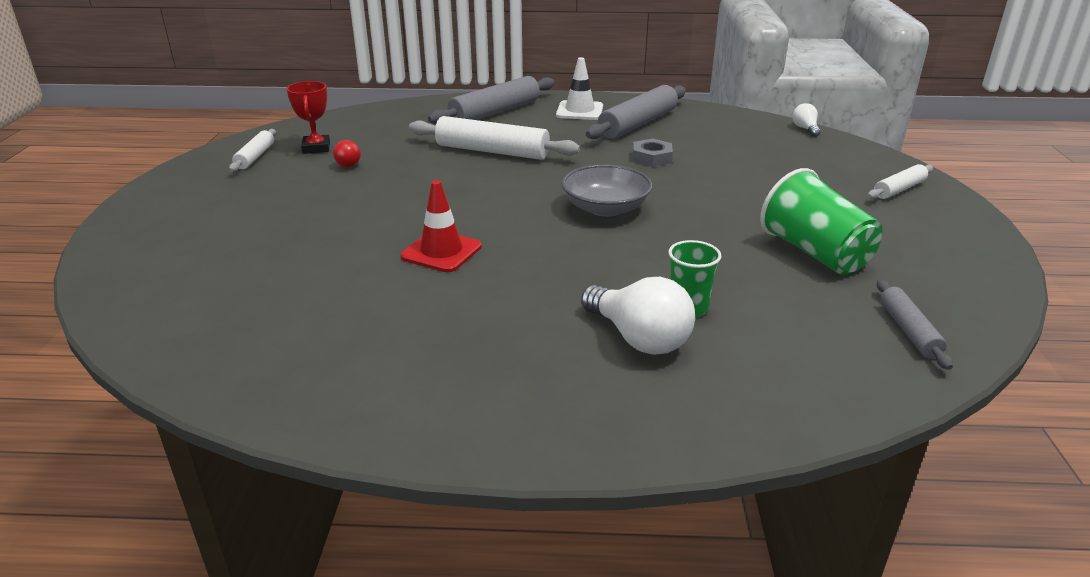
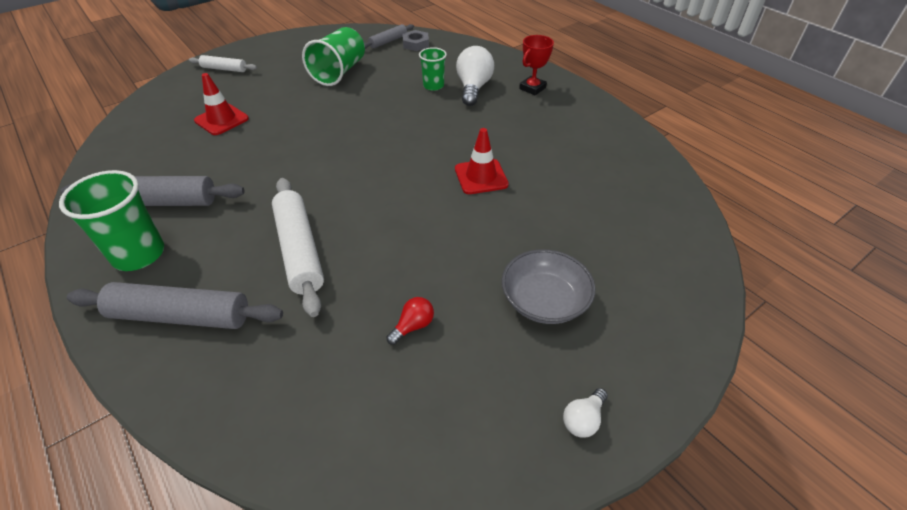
camera: 130 degrees left, 15 degrees up
(255, 157) = (476, 422): white rolling pin -> none
(316, 148) = (405, 388): red trophy -> red trophy (532, 88)
(579, 111) = (138, 254): white traffic cone -> green cup
(605, 208) = (353, 147): grey bowl -> grey bowl (544, 301)
(652, 157) = (242, 164): grey nut -> grey nut (416, 44)
(756, 165) = (221, 120): none -> red traffic cone
(805, 129) = (120, 122): white light bulb -> white light bulb (583, 419)

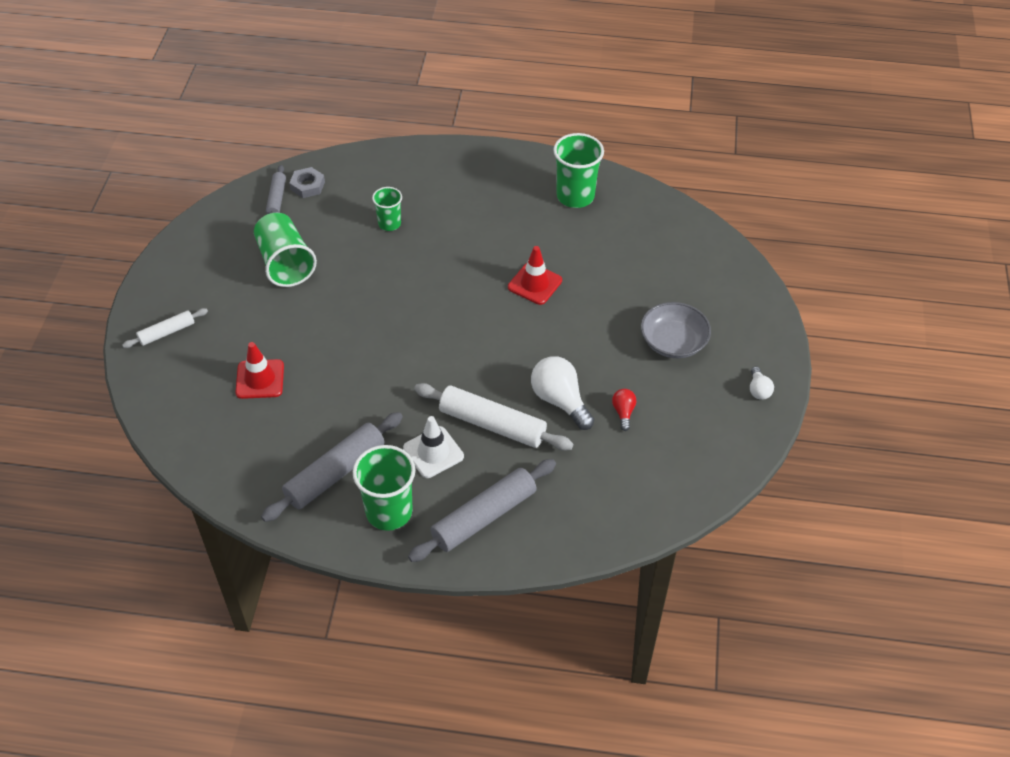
camera: 45 degrees left, 5 degrees up
(231, 237) = (433, 452): none -> white traffic cone
(473, 88) = (425, 204): white light bulb -> white light bulb (560, 400)
(532, 88) = (472, 174): red trophy -> none
(598, 140) = (575, 196): none -> green cup

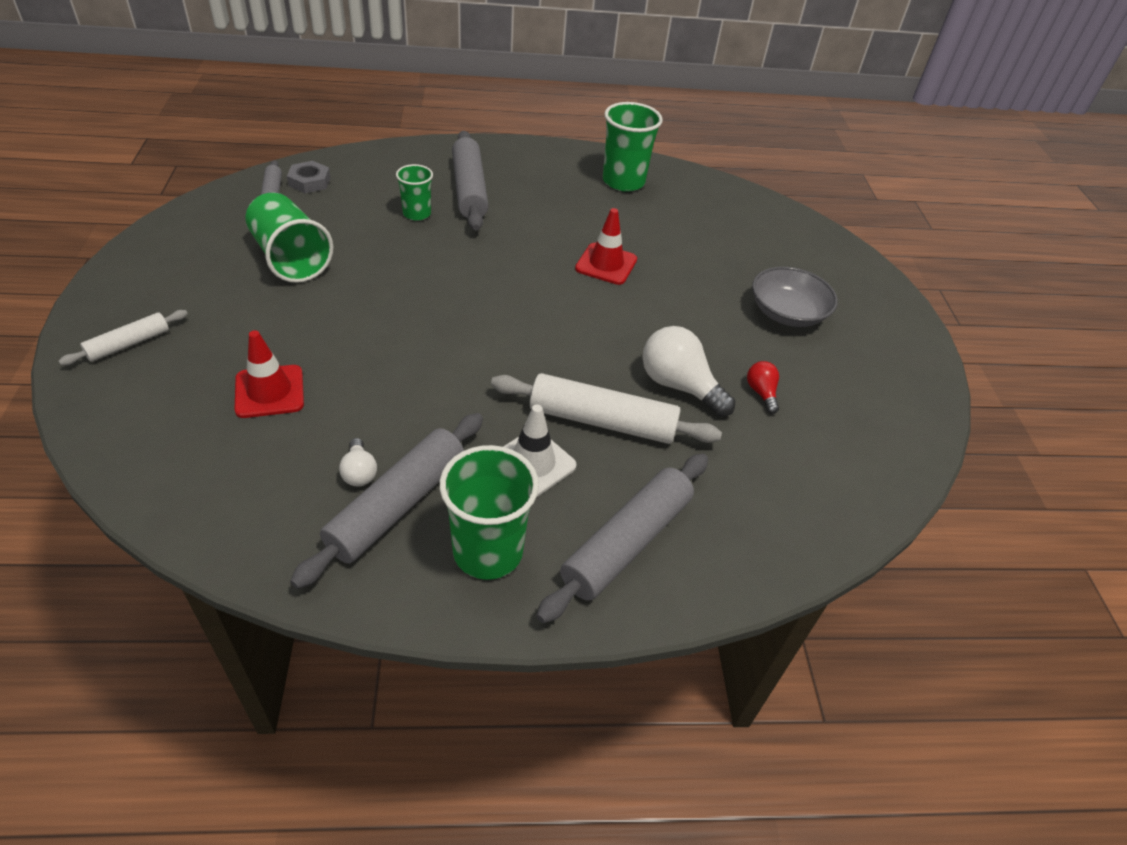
camera: 15 degrees left, 5 degrees down
(438, 199) = (469, 189): none -> grey rolling pin
(758, 390) = (905, 356): white light bulb -> white light bulb (359, 472)

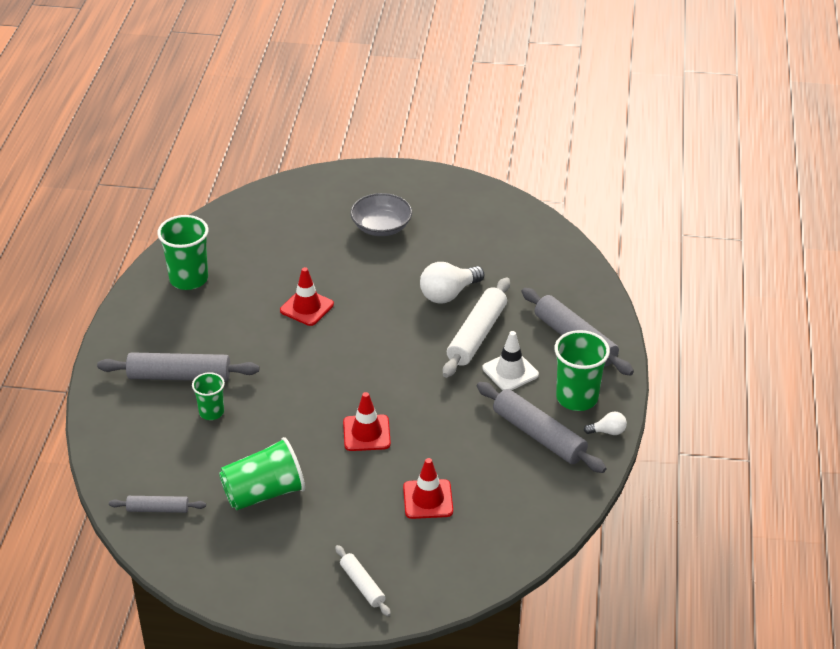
camera: 75 degrees left, 5 degrees down
(309, 182) = (140, 483): grey nut -> none
(359, 472) = (510, 452): white light bulb -> white light bulb (607, 431)
(391, 328) = (366, 433): none -> red traffic cone
(761, 393) = (460, 258): red light bulb -> none

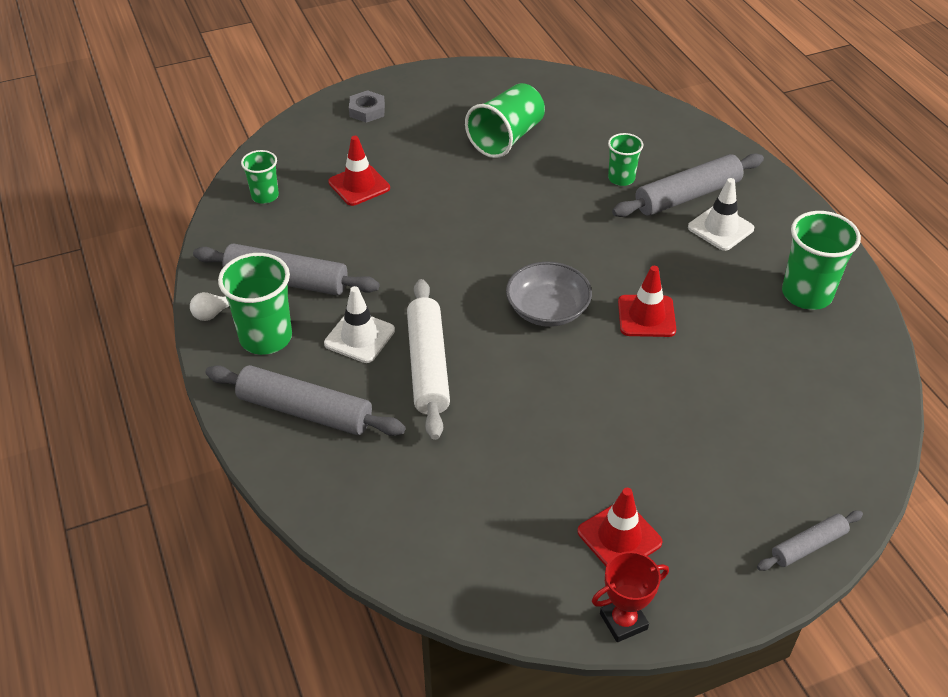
camera: 150 degrees right, 5 degrees up
(158, 509) = (578, 98): grey rolling pin -> grey rolling pin (808, 546)
(187, 342) = (720, 228): none -> white traffic cone
(362, 585) = (367, 110): white rolling pin -> grey nut
(366, 433) = (461, 216): red traffic cone -> red traffic cone (619, 537)
(381, 227) = (674, 473): grey bowl -> grey bowl (547, 309)
(448, 294) = (502, 407): white light bulb -> none
(468, 185) = (623, 621): none -> red trophy
(515, 524) = (265, 196): none -> green cup

